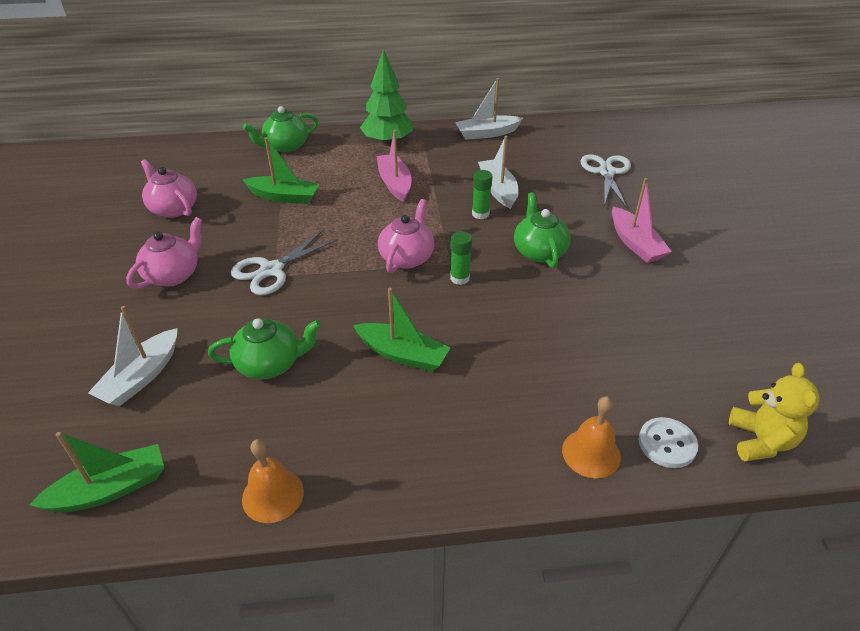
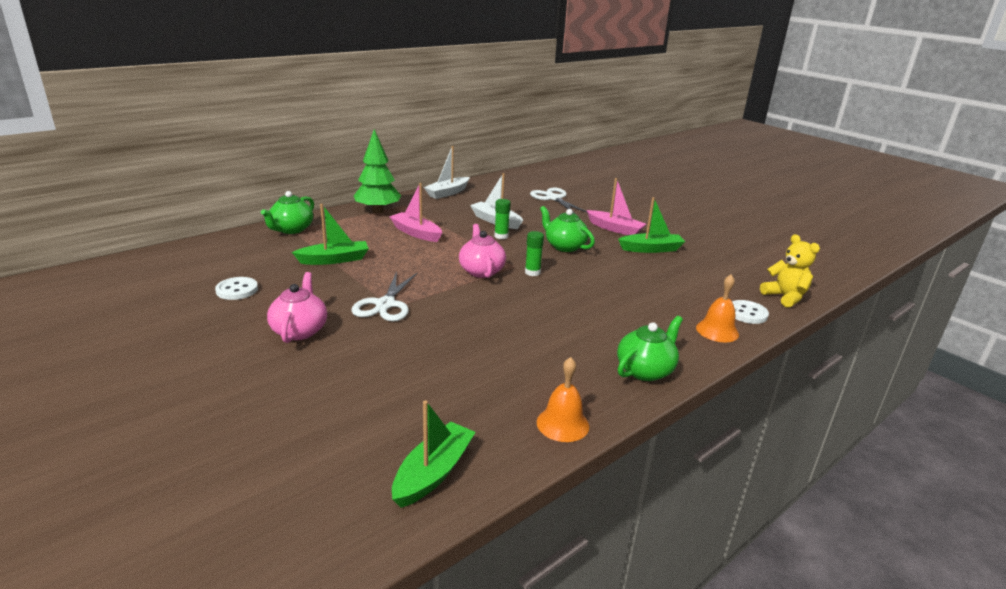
camera: 35 degrees left, 15 degrees down
(141, 377) = (362, 399): white boat -> none
(173, 208) = (237, 290): pink teapot -> white button
(270, 364) = (460, 356): green teapot -> green teapot (645, 370)
(402, 354) = (548, 321): green boat -> green boat (651, 249)

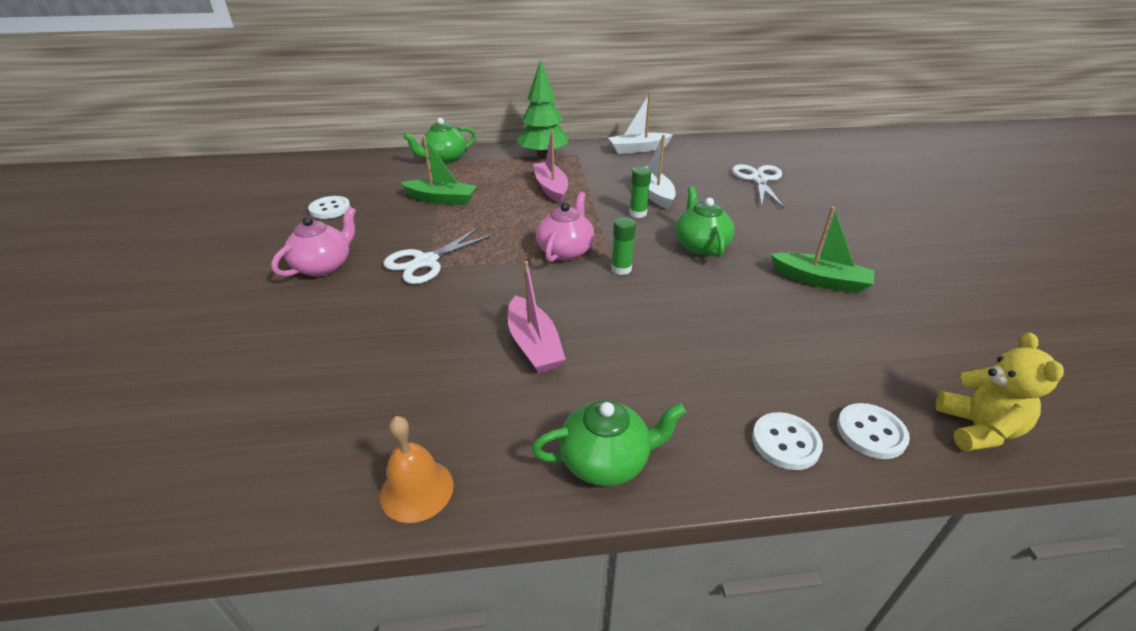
camera: 35 degrees right, 10 degrees up
(433, 473) = (226, 483): green boat -> none
(615, 229) = (798, 238): pink boat -> pink boat (534, 345)
(717, 331) = (785, 442): orange bell -> white button

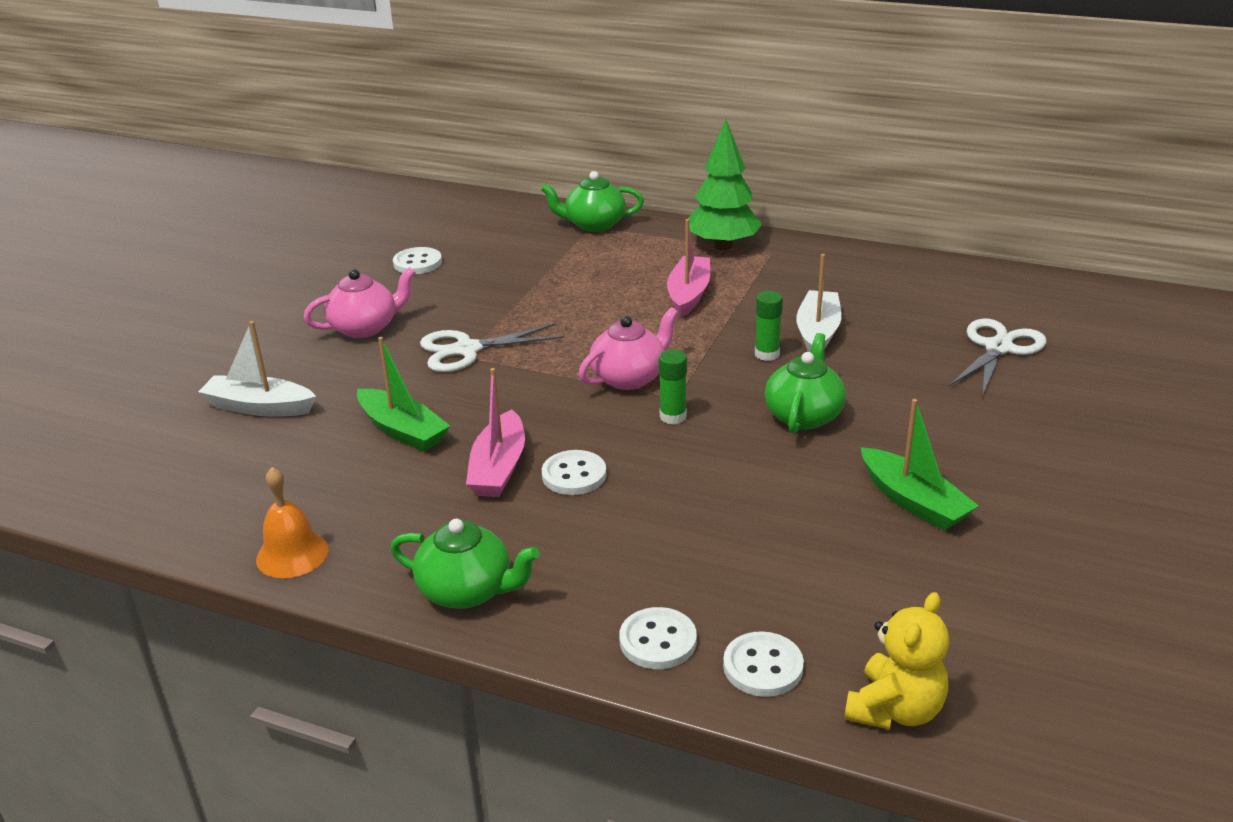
camera: 30 degrees right, 5 degrees down
(441, 199) = (545, 278): green boat -> green boat (403, 430)
(595, 332) = (574, 475): none -> white button
(638, 149) = (867, 263): white boat -> white boat (259, 407)

